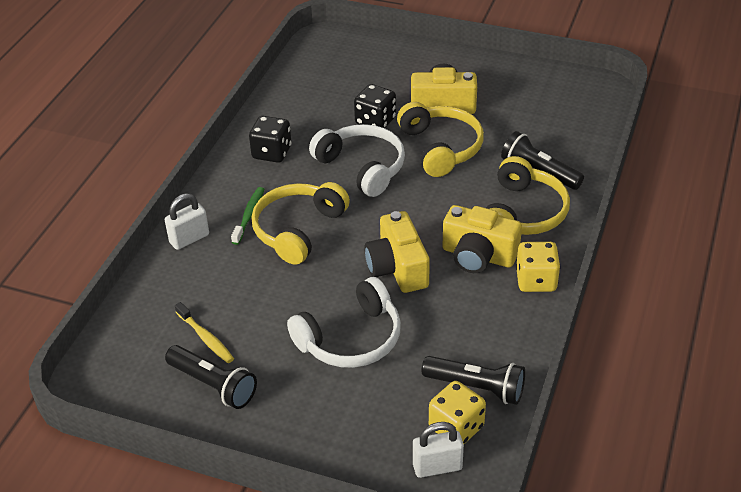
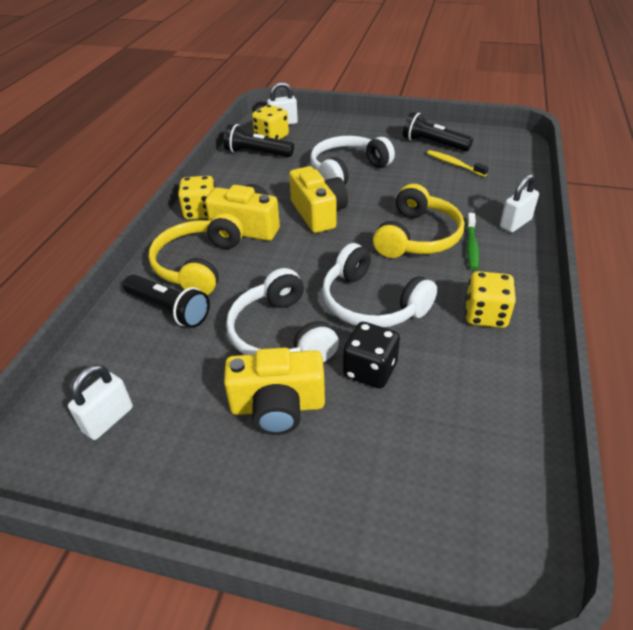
camera: 175 degrees right, 0 degrees up
(272, 152) = (485, 315): black dice -> yellow dice
(441, 148) = (281, 334): yellow headphones -> white headphones
(558, 103) = (108, 419): none -> white padlock

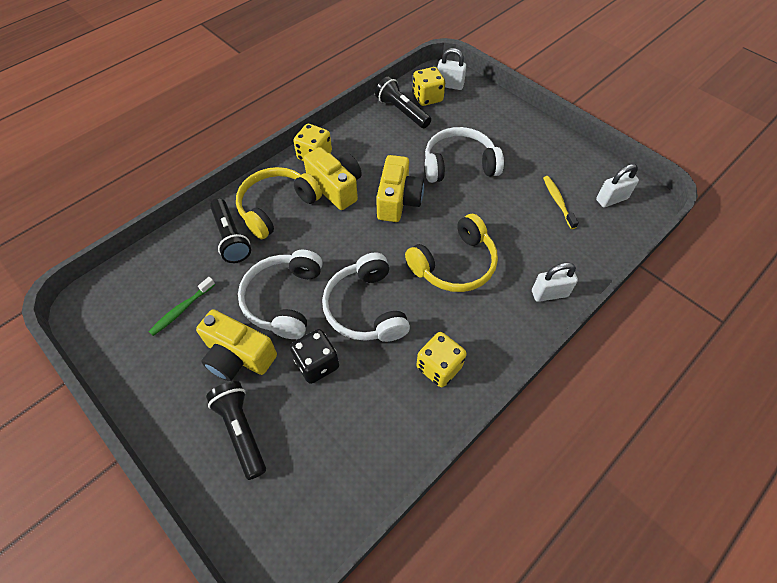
camera: 30 degrees right, 15 degrees up
(108, 419) = (140, 305): white padlock -> white padlock (611, 199)
(433, 144) = (561, 169): black flashlight -> black flashlight (241, 431)
(471, 246) = (489, 297): green toothbrush -> green toothbrush (181, 310)

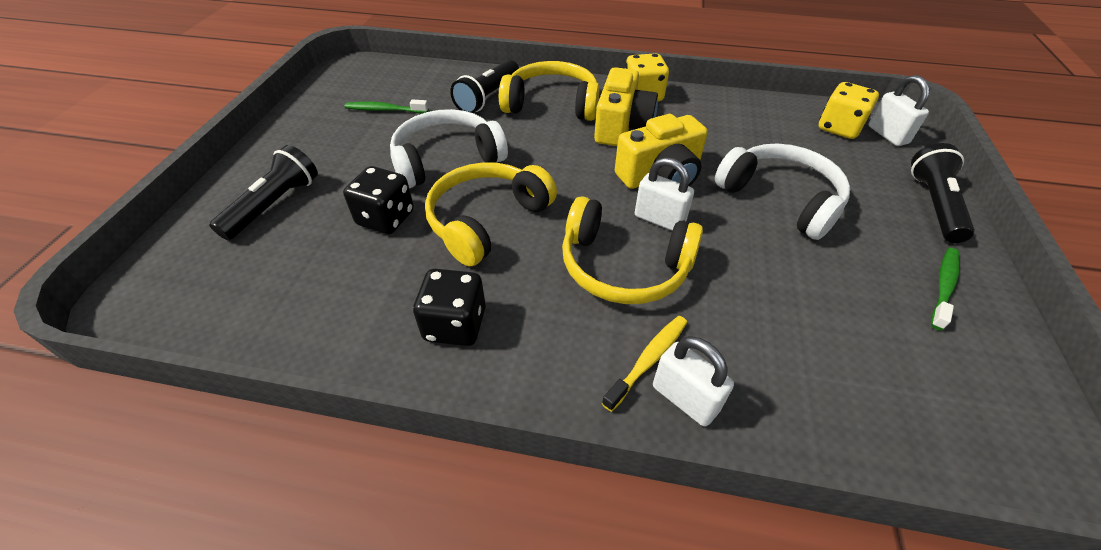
camera: 55 degrees right, 10 degrees down
(238, 356) = (358, 163): yellow camera -> none
(366, 308) = (487, 220): white headphones -> yellow headphones
(402, 111) = (788, 120): black flashlight -> black flashlight (933, 205)
(439, 367) = (455, 324): yellow dice -> black dice
(555, 155) = (943, 286): none -> green toothbrush
(557, 201) = (864, 330): yellow toothbrush -> yellow toothbrush (648, 360)
(611, 199) = (970, 404): white padlock -> white padlock (659, 219)

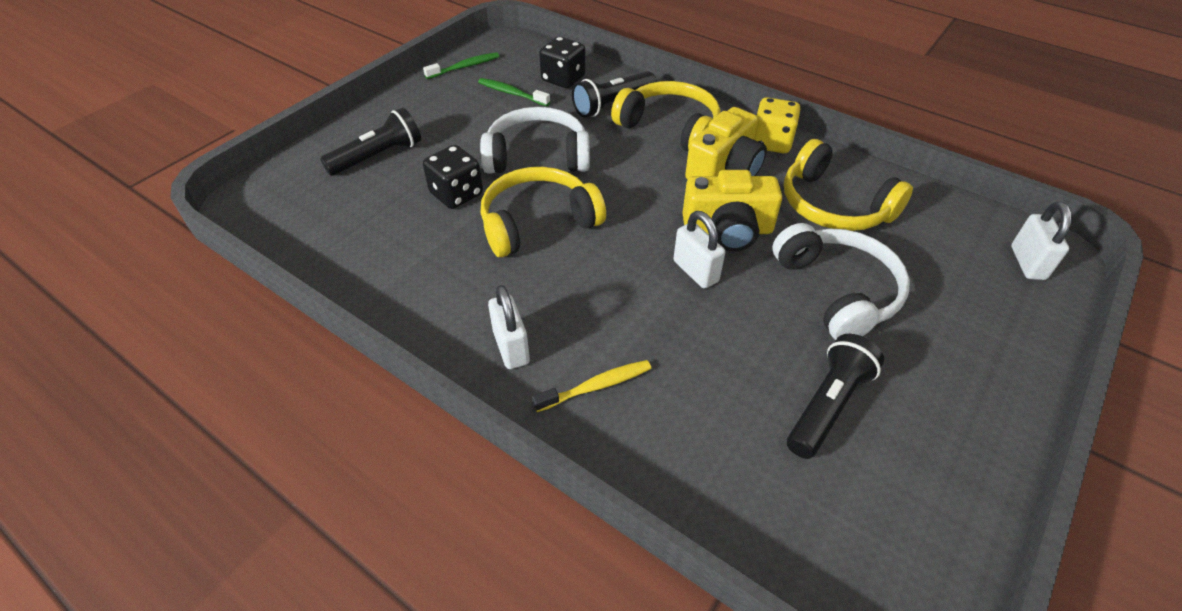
camera: 25 degrees right, 0 degrees up
(455, 324) = (459, 300): black dice -> black dice (563, 79)
(623, 266) = (630, 302): yellow headphones -> yellow headphones (833, 205)
(684, 399) = (605, 427): white padlock -> white padlock (511, 347)
(839, 128) = (972, 238): yellow dice -> none
(933, 205) = (1013, 353): black flashlight -> black flashlight (827, 405)
(943, 286) = (945, 433): green toothbrush -> green toothbrush (465, 67)

